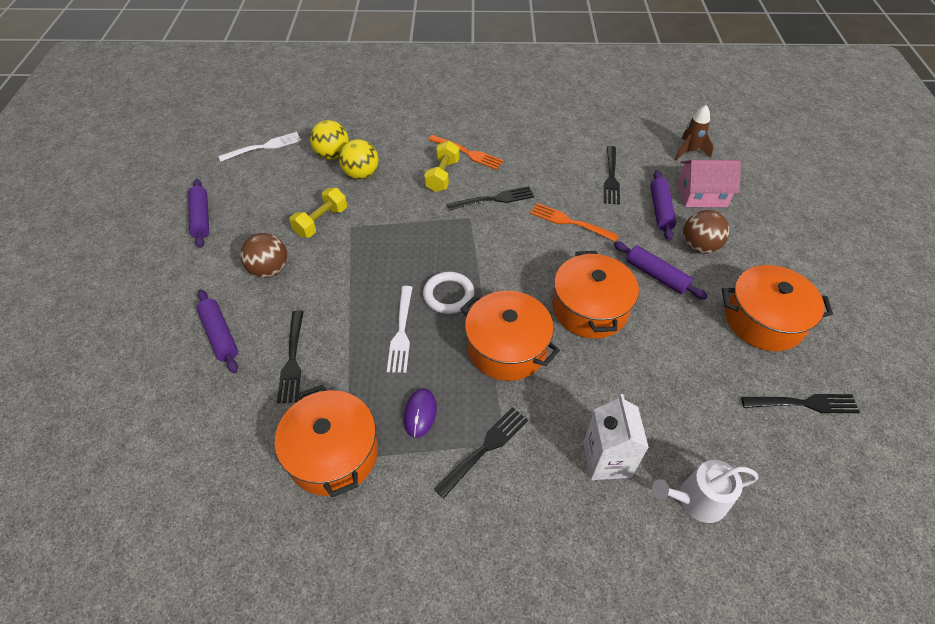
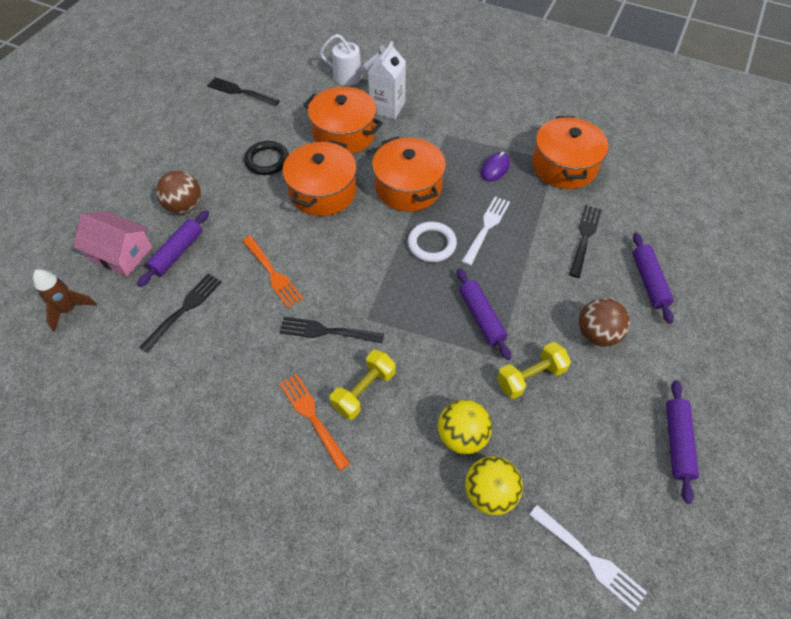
camera: 155 degrees left, 5 degrees up
(263, 147) = (588, 558): white fork -> white fork turned 135 degrees counterclockwise
(484, 449) = (461, 136): black fork -> none
(656, 275) = (246, 197): purple rolling pin -> purple rolling pin (481, 317)
(676, 321) = (267, 160): none -> black ring
(763, 320) = (205, 139): orange pot -> orange pot (344, 134)

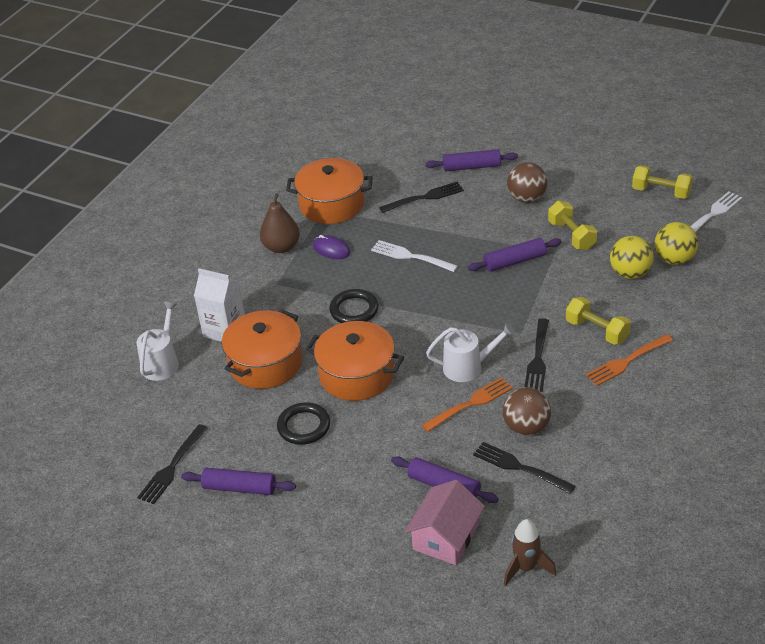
camera: 85 degrees left, 15 degrees down
(185, 206) = (374, 491): brown ball -> brown ball (526, 427)
(321, 272) = (467, 367): none -> white watering can
(408, 187) = (354, 310): orange pot -> black ring
(431, 244) = (431, 292): white ring -> none
(496, 135) = (281, 247): none -> brown pear
(584, 238) = (424, 198): black fork -> black fork turned 135 degrees clockwise
(632, 493) = (661, 192): none -> yellow dumbbell
(677, 442) = (618, 168): purple rolling pin -> purple rolling pin (239, 488)

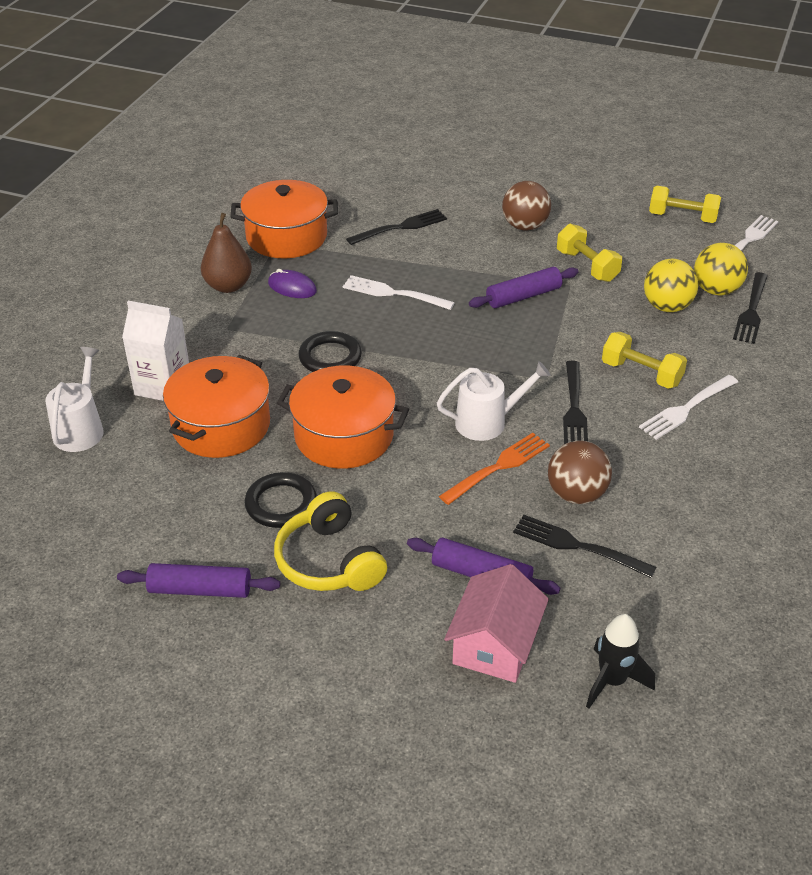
camera: 10 degrees left, 0 degrees up
(172, 466) = (103, 564): black fork -> black fork (751, 310)
(334, 471) = (329, 561): none -> yellow headphones
(471, 167) = (452, 193): purple rolling pin -> none
(526, 567) = (612, 681): brown rocket -> black rocket
(627, 361) = (687, 408): orange fork -> white fork

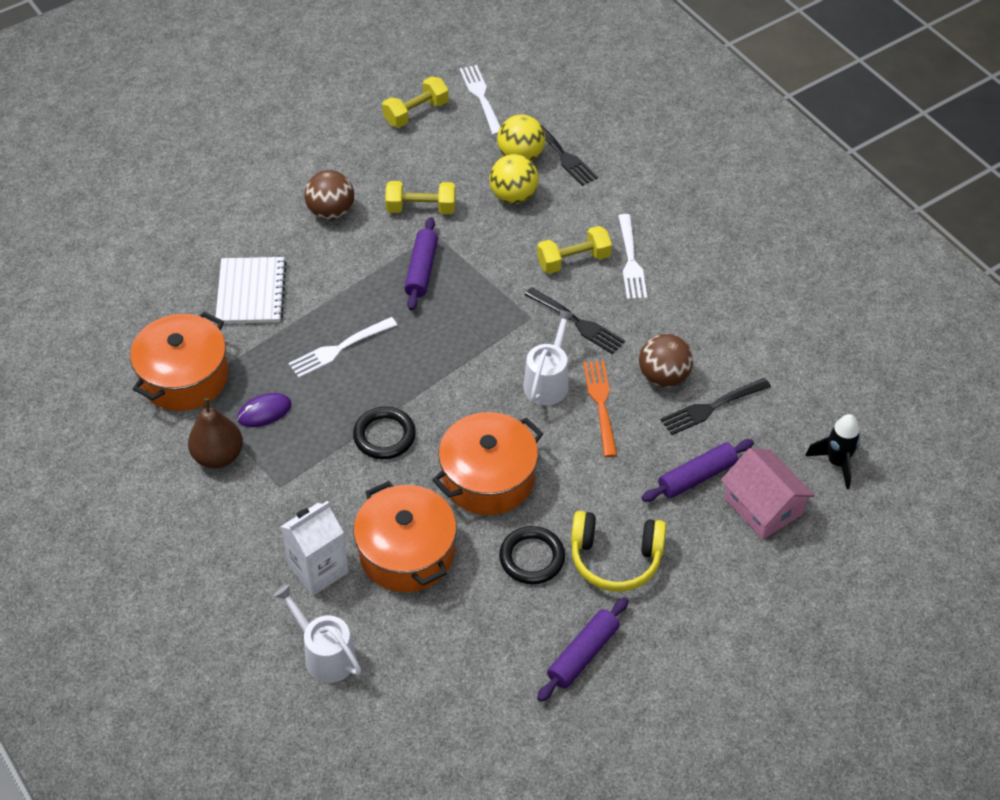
camera: 55 degrees left, 10 degrees up
(400, 228) = (251, 292): black fork -> white notebook

